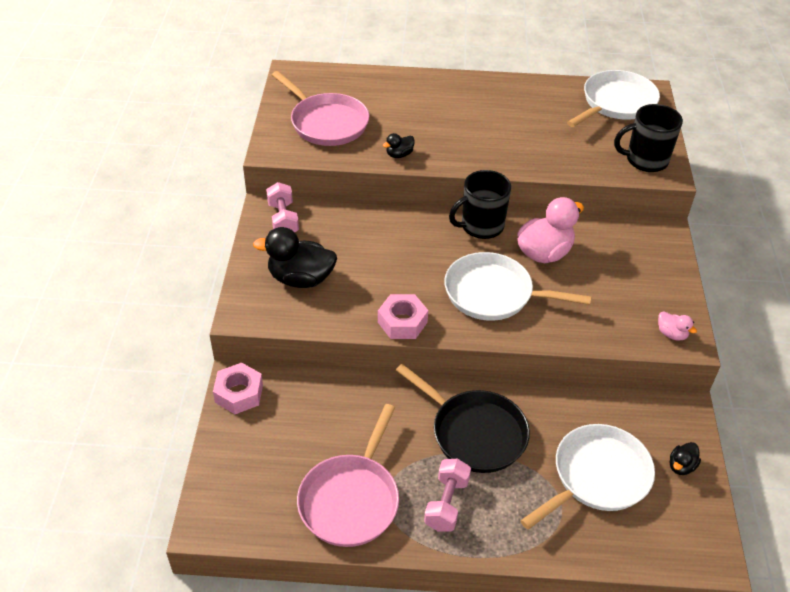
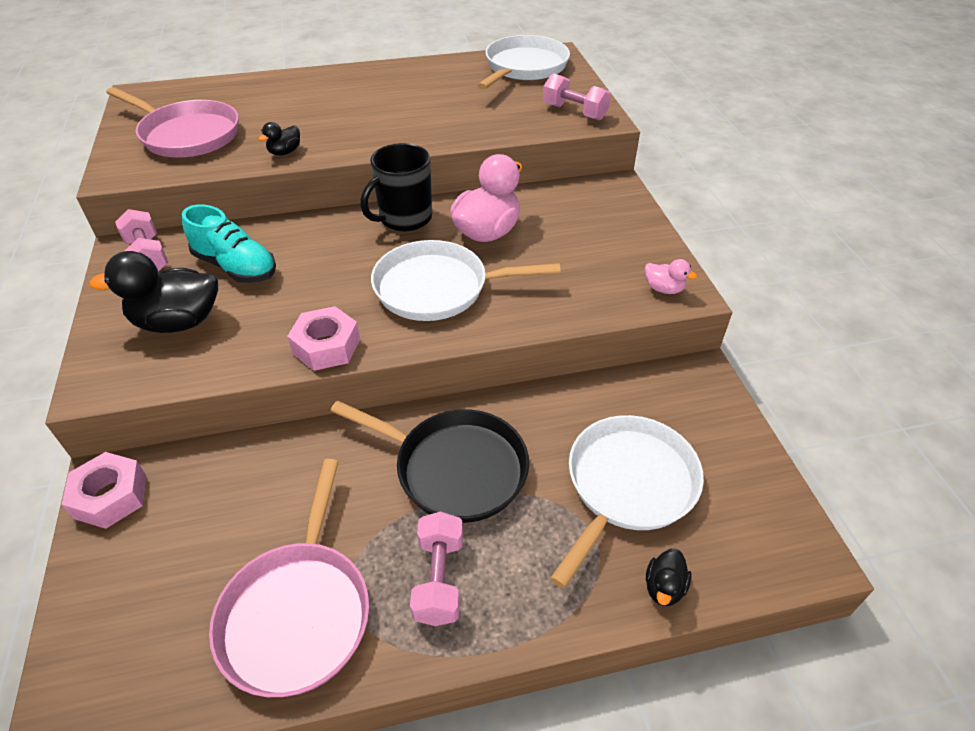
camera: 15 degrees left, 0 degrees up
(346, 242) = (236, 267): none -> turquoise shoe
(645, 160) = (574, 112): black mug -> pink dumbbell
(681, 466) = (723, 445): black duck -> black duck (664, 587)

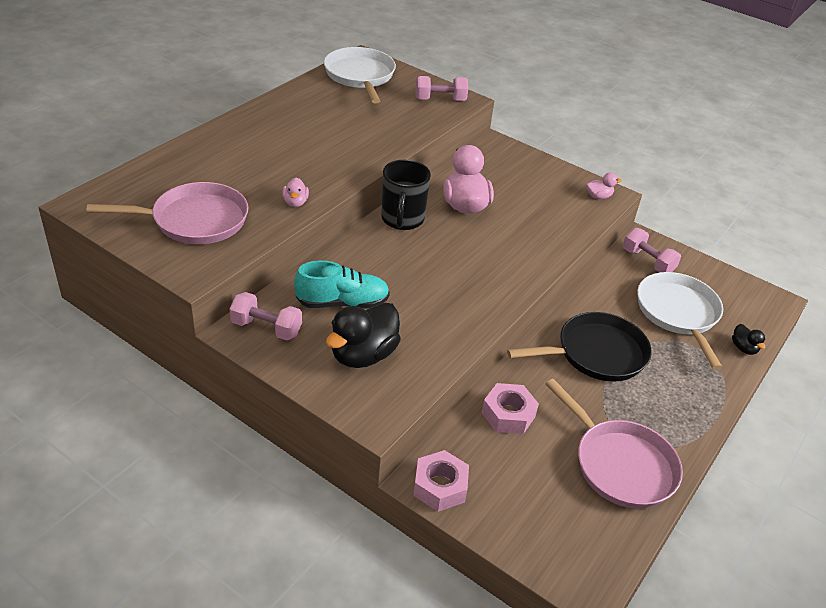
camera: 45 degrees left, 5 degrees down
(285, 152) = (295, 202): black duck -> pink duck
(326, 346) = (476, 318): pink nut -> pink nut (508, 414)
(438, 288) = (487, 253): white pan -> none
(439, 579) = (658, 406): pink dumbbell -> pink dumbbell (647, 261)

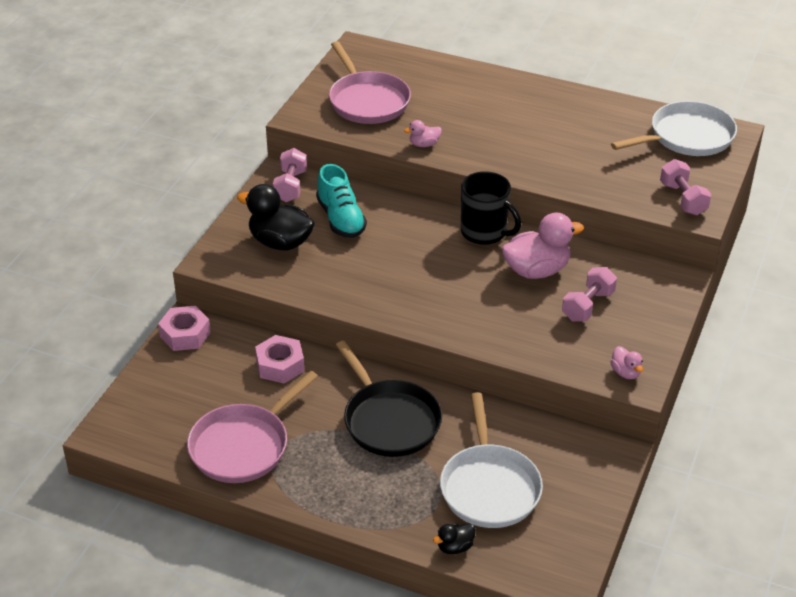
camera: 80 degrees right, 0 degrees up
(402, 219) = (485, 232): black mug -> black mug turned 135 degrees counterclockwise
(647, 261) = (575, 457): pink dumbbell -> pink dumbbell (588, 306)
(678, 313) = (489, 487): white pan -> white pan turned 105 degrees clockwise

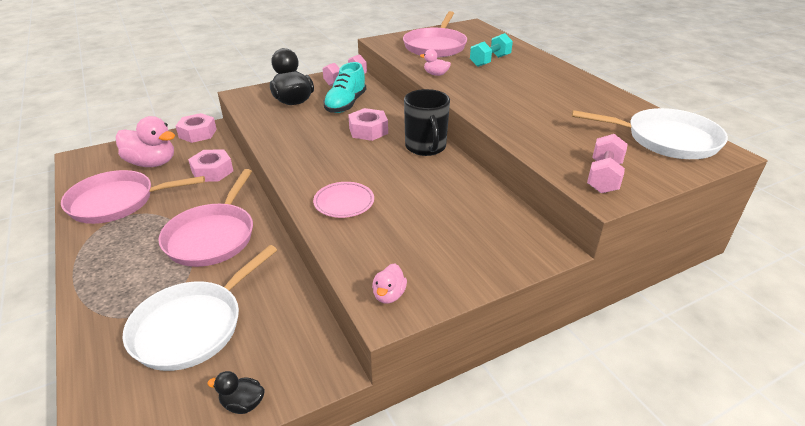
camera: 40 degrees right, 5 degrees down
(389, 420) = (212, 236): black pan -> pink pan
(409, 240) = (368, 130): none -> pink nut
(448, 100) = (490, 61): none -> turquoise dumbbell
(455, 547) = (96, 355): black duck -> black duck (243, 403)
(496, 323) = (344, 203): none -> pink plate
(536, 270) = (428, 185): pink duck -> pink duck (152, 163)
(588, 306) = (433, 227): pink dumbbell -> none

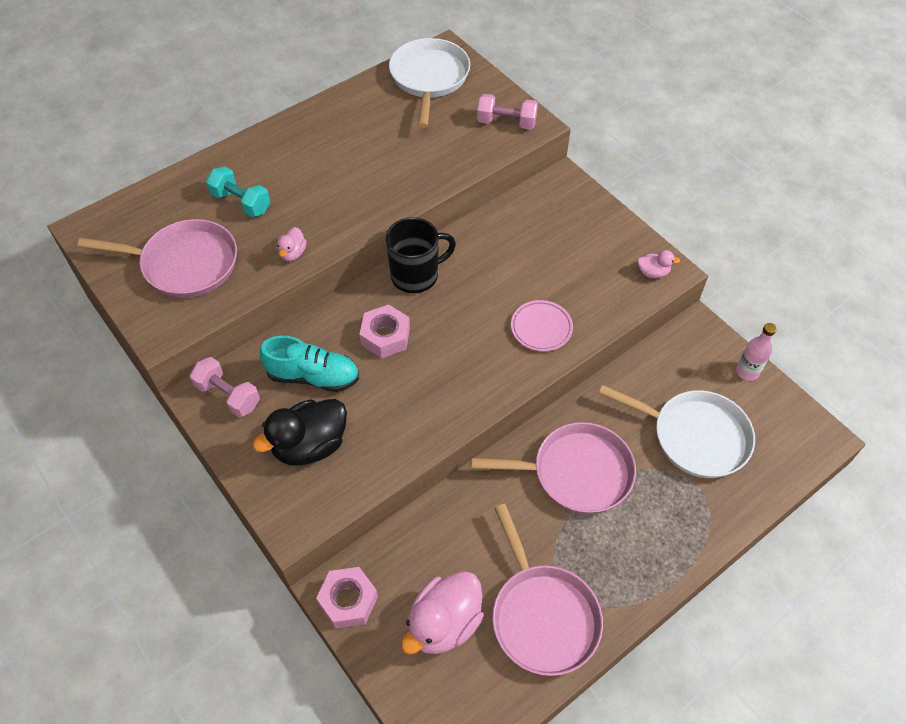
camera: 100 degrees left, 20 degrees up
(152, 163) = (444, 623): pink duck -> pink duck turned 150 degrees counterclockwise
(212, 171) = (450, 530): pink nut -> none
(243, 403) = (747, 372): black duck -> pink bottle

